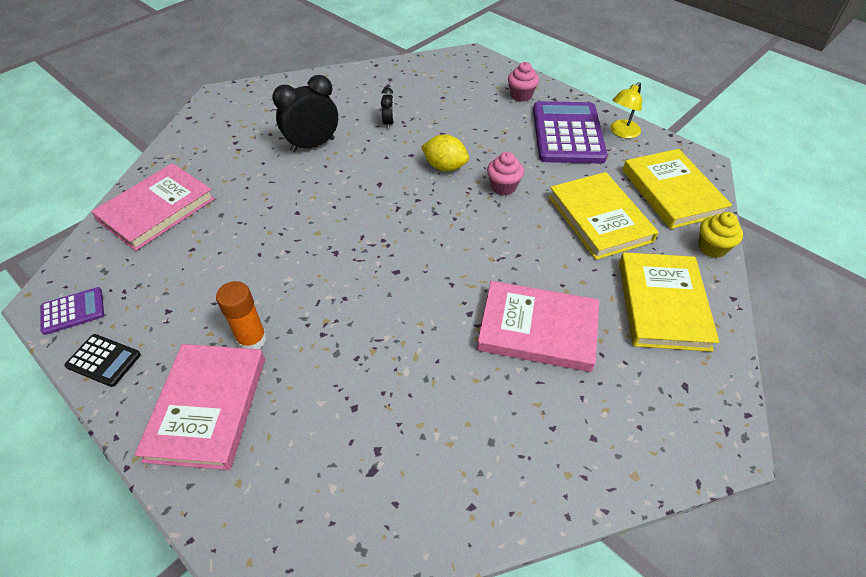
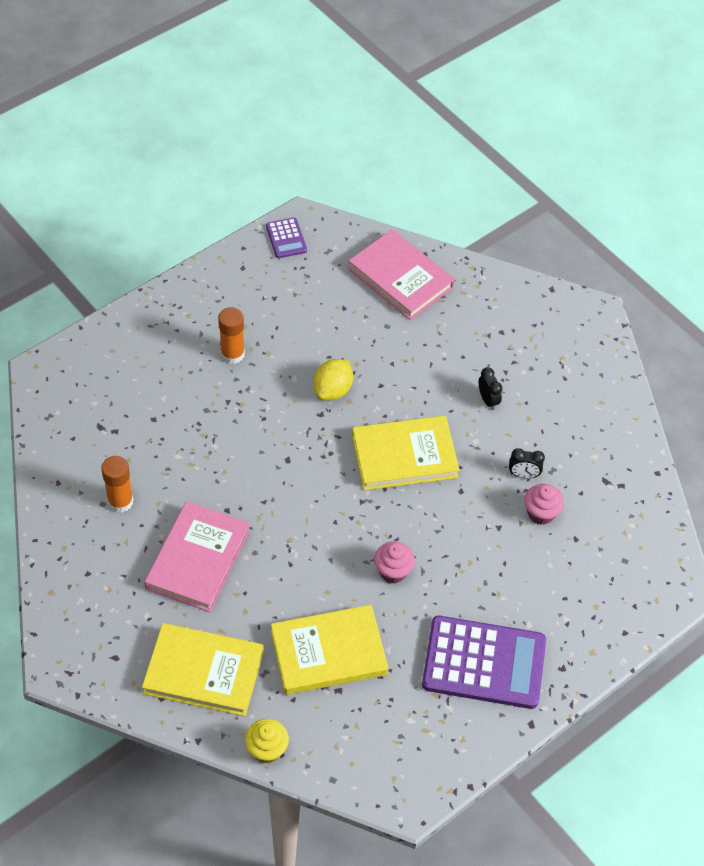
camera: 95 degrees right, 5 degrees up
(104, 360) = (233, 264): black calculator -> none
(207, 407) = (176, 329): pink book -> none
(313, 145) = (488, 400): black clock -> black clock, size x0.50
(445, 167) = (435, 521): yellow lemon -> yellow lemon (332, 390)
(483, 421) = (120, 501): none -> orange glue stick
(521, 95) = (572, 629): pink cupcake -> pink cupcake (541, 513)
(621, 132) = (479, 727): yellow lamp -> none
(672, 192) = (360, 744): yellow book -> yellow book (404, 456)

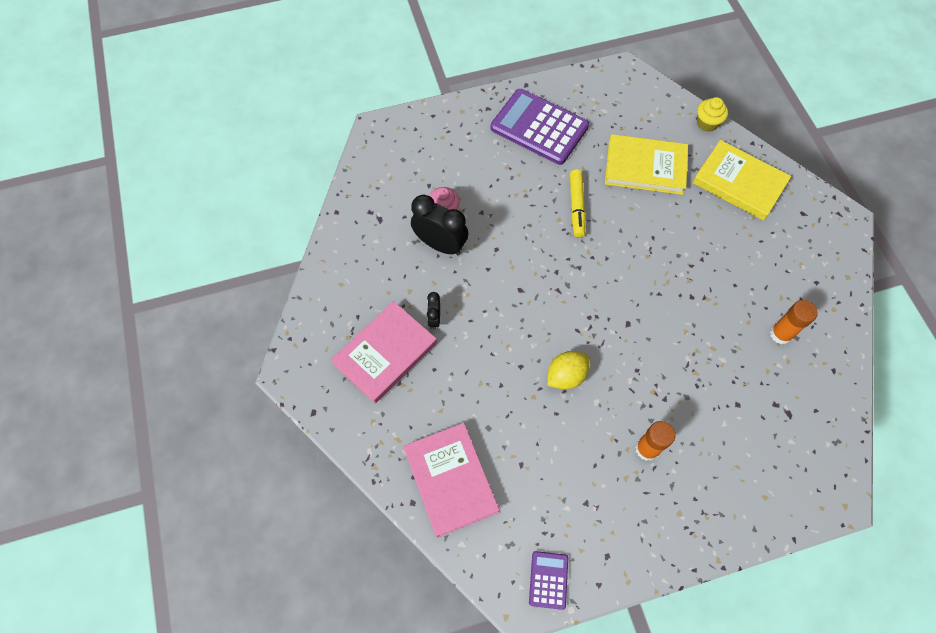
camera: 155 degrees left, 10 degrees up
(198, 559) = (725, 264): pink book -> pink book (385, 353)
(393, 571) = (576, 206): pink cupcake -> yellow marker
(404, 456) = (528, 293): yellow book -> none
(523, 475) = (440, 245): black clock -> black clock, size x1.99

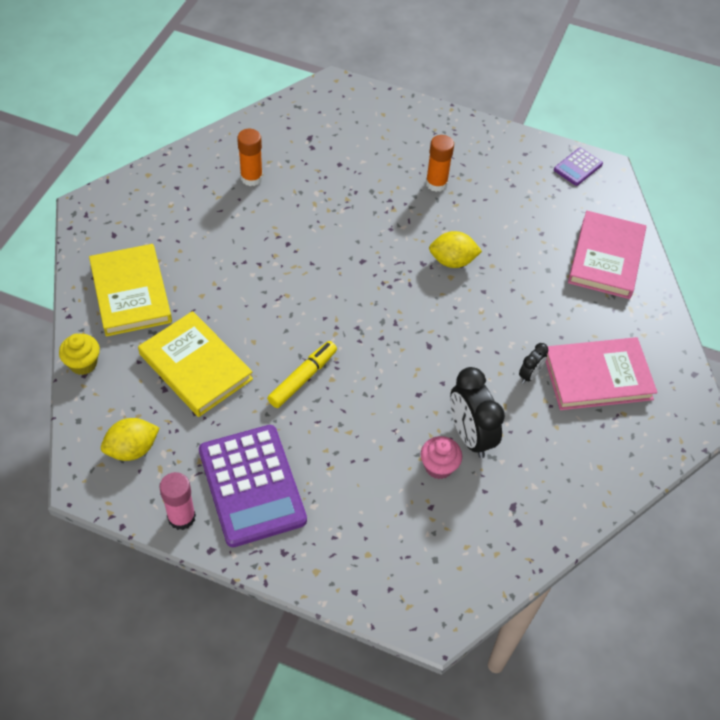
camera: 145 degrees left, 10 degrees down
(557, 88) = (181, 517): none -> pink glue stick
(622, 101) = (132, 449): none -> yellow lemon

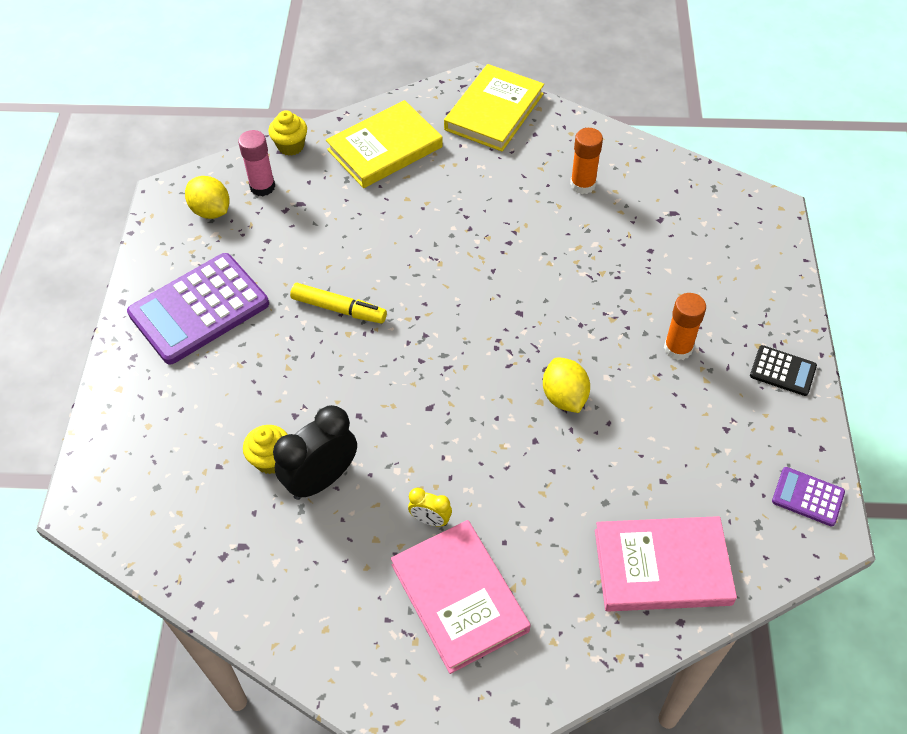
camera: 75 degrees right, 0 degrees up
(181, 517) = (150, 269): pink glue stick -> pink glue stick (262, 187)
(196, 367) = (319, 223): yellow book -> yellow book (494, 112)
(438, 466) = (271, 460): pink cupcake -> yellow cupcake
(478, 138) = (782, 371): none -> black calculator
(529, 375) = (430, 520): black clock -> yellow clock

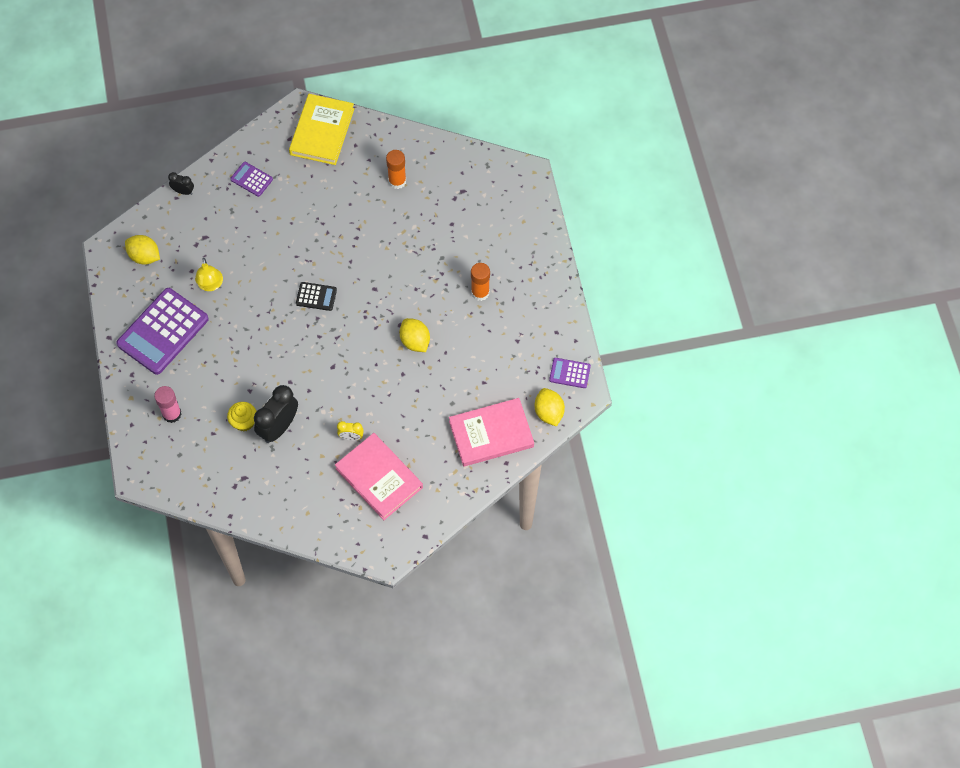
camera: 15 degrees left, 10 degrees up
(262, 187) = (174, 229): pink glue stick -> pink glue stick (172, 414)
(287, 263) = (210, 285): none -> yellow lamp
(291, 146) = (183, 191): yellow cupcake -> black clock
(338, 309) = (255, 311): yellow marker -> none
(385, 148) = (251, 179): yellow book -> purple calculator
(765, 553) = (549, 412): none -> yellow lemon
(782, 371) = (547, 294): black calculator -> black calculator (316, 296)

